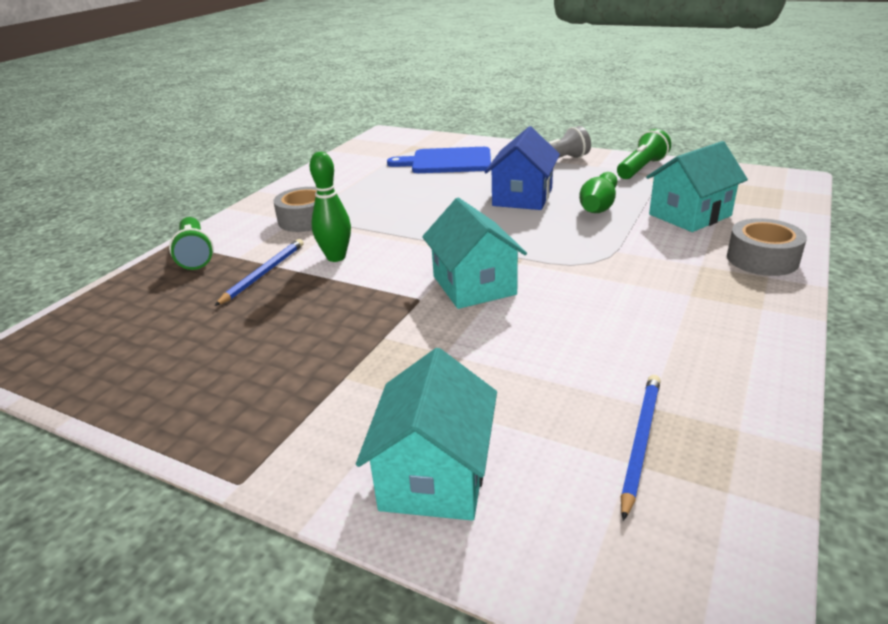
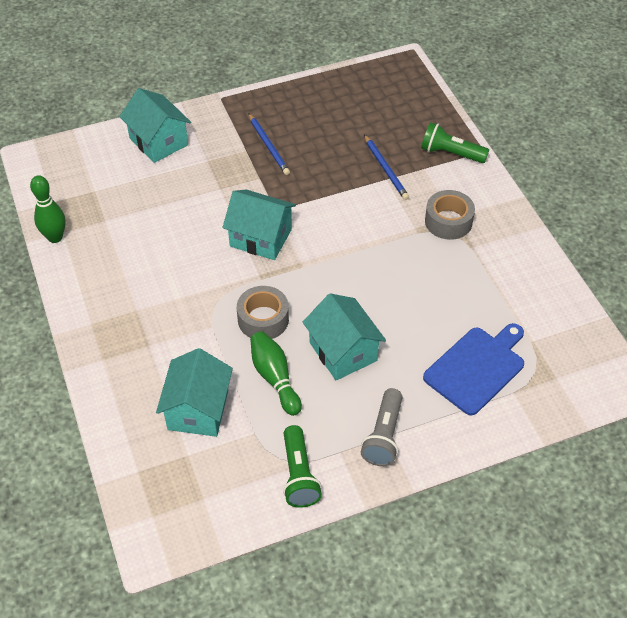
camera: 130 degrees right, 20 degrees up
(336, 257) = (369, 206): green bowling pin -> green bowling pin (55, 237)
(522, 197) = (343, 351): blue house -> turquoise house
(640, 442) = (97, 200): blue pencil -> blue pencil (268, 145)
(762, 259) = (115, 378): grey tape -> grey tape (263, 319)

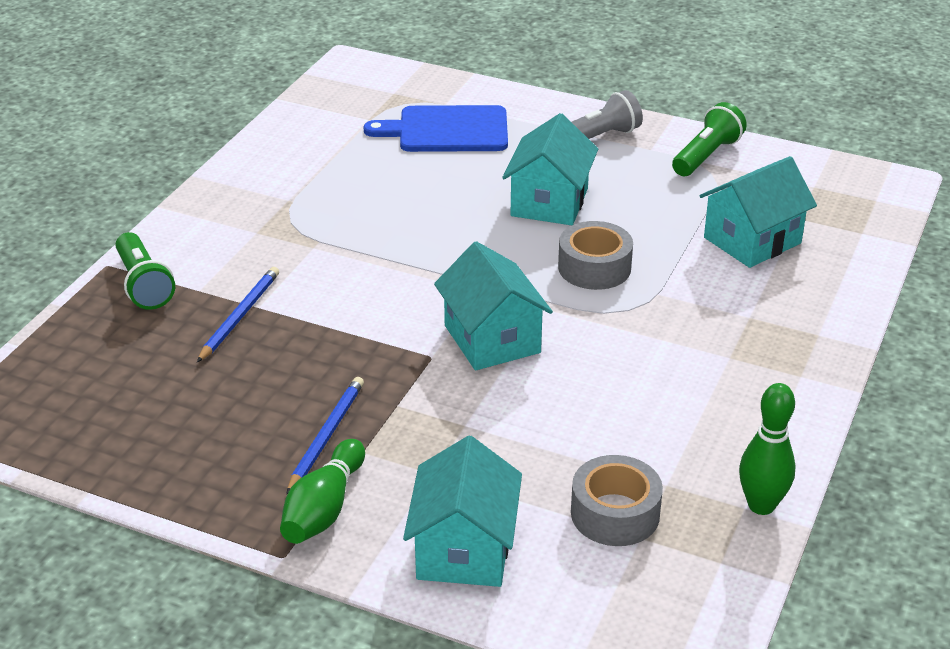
camera: 135 degrees left, 15 degrees down
(275, 378) = (644, 220): green bowling pin -> green bowling pin (324, 508)
(448, 221) = (271, 231): grey tape -> grey tape (615, 513)

